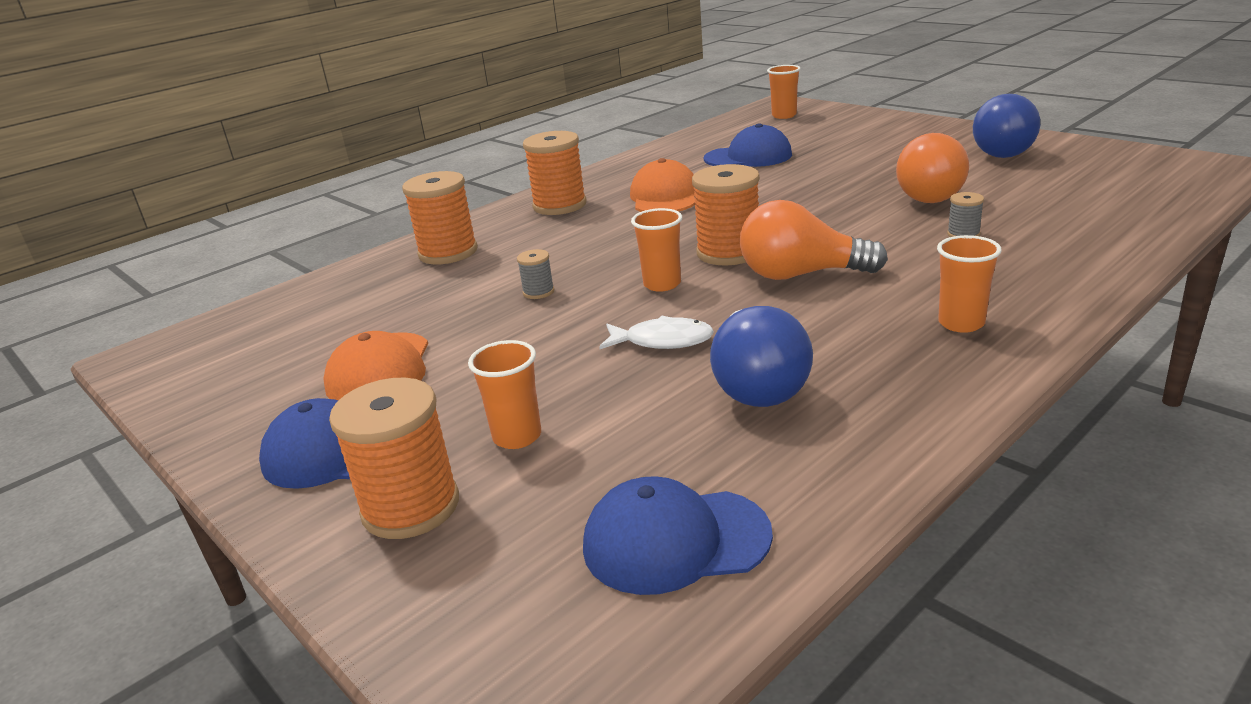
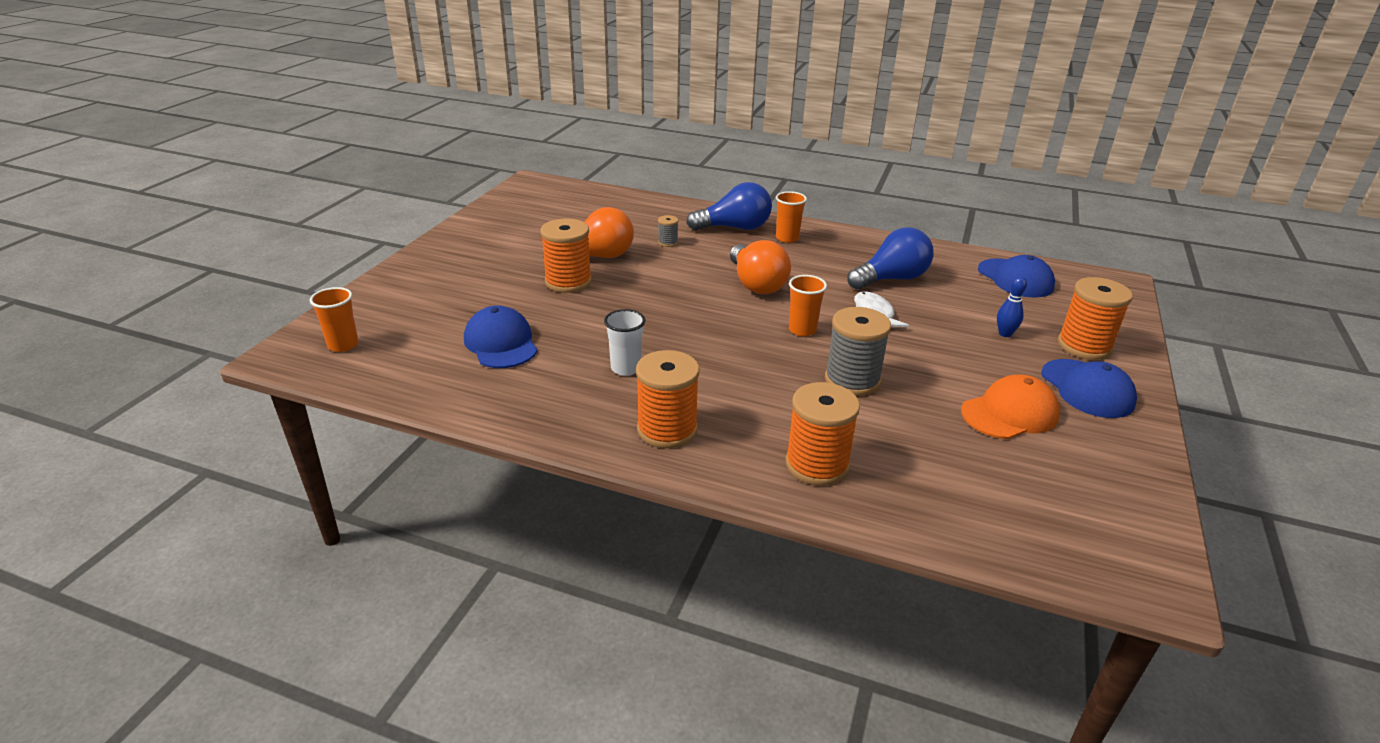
camera: 120 degrees left, 5 degrees up
(517, 436) = (1005, 334): orange cup -> blue bowling pin
(538, 292) = (852, 380): grey spool -> grey spool, size x2.11
(664, 197) = (626, 368): orange cap -> white cup
(728, 252) = (736, 314): orange spool -> orange spool (568, 282)
(1001, 151) = (493, 237): blue light bulb -> blue light bulb (734, 228)

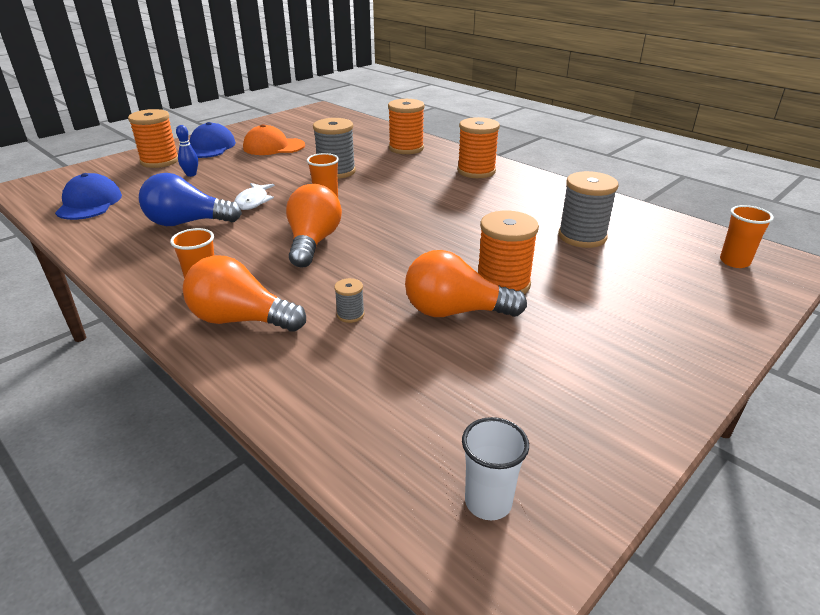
camera: 155 degrees left, 0 degrees up
(501, 343) = (582, 237): blue cap -> grey spool
(626, 368) = (483, 203): white cup -> white cup (488, 502)
(734, 228) = (241, 320): blue light bulb -> orange light bulb

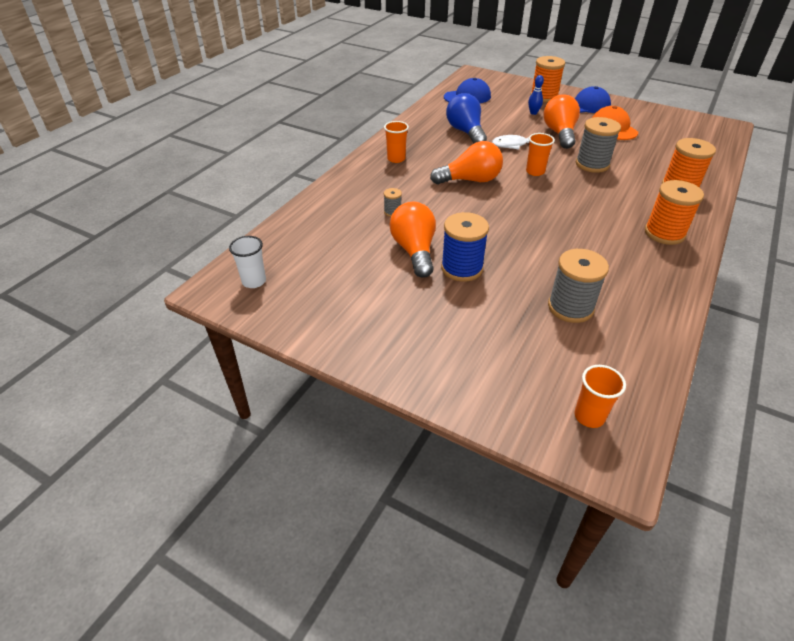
camera: 75 degrees right, 10 degrees up
(241, 320) = (371, 178): orange light bulb -> orange light bulb (559, 134)
(503, 284) = (462, 268): orange spool -> blue spool

